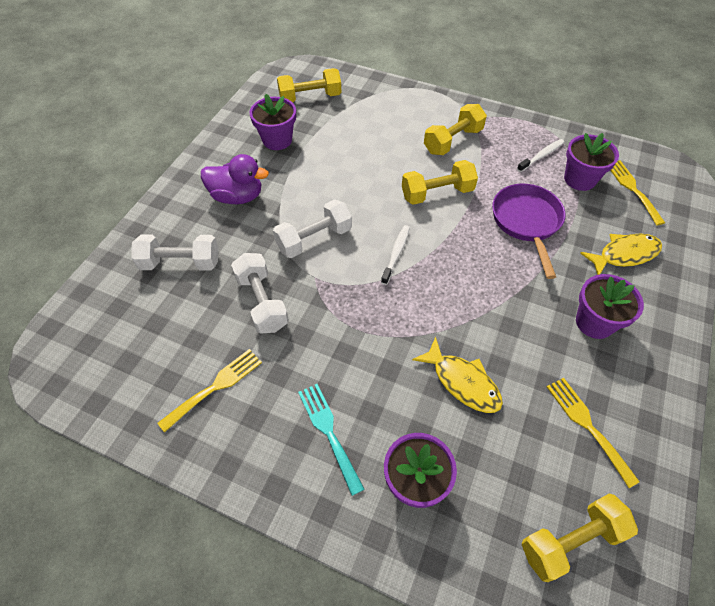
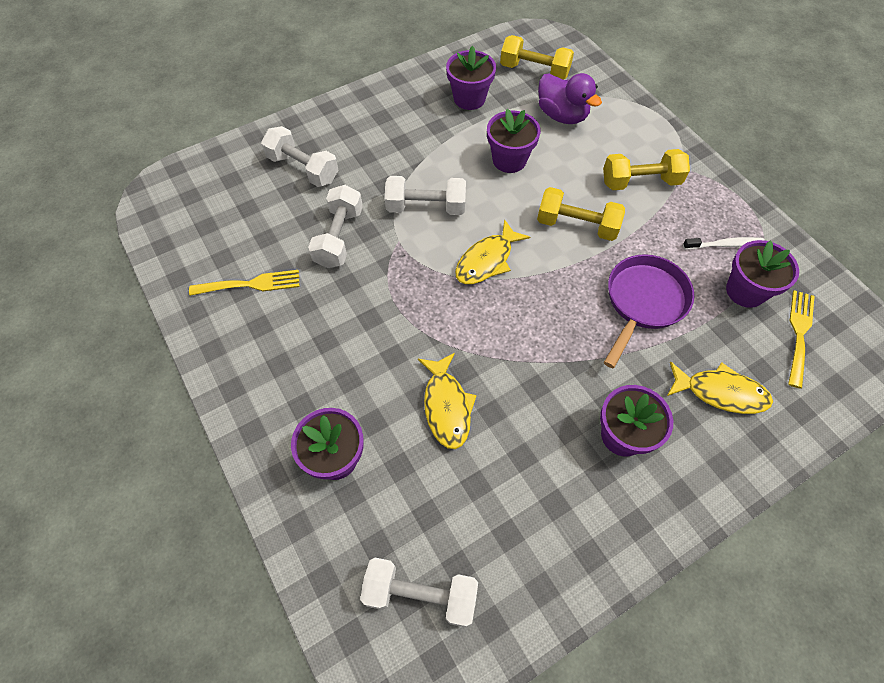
camera: 35 degrees right, 5 degrees up
(237, 196) = (393, 134): purple duck -> purple duck (562, 115)
(328, 432) = (304, 374): turquoise fork -> none
(348, 171) = (509, 160): none -> purple flower pot
(396, 254) = (487, 260): white toothbrush -> yellow fish
(570, 541) = (420, 594): yellow dumbbell -> white dumbbell
(587, 425) = (525, 517): yellow fork -> none

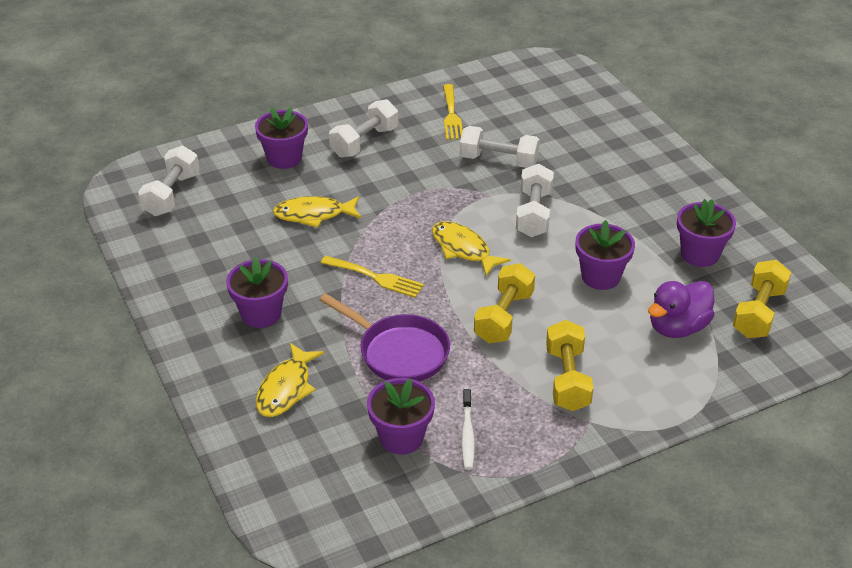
camera: 95 degrees right, 20 degrees down
(303, 168) = (586, 140): white dumbbell -> white dumbbell (364, 142)
(799, 333) = (340, 469): yellow fork -> yellow fork (376, 277)

